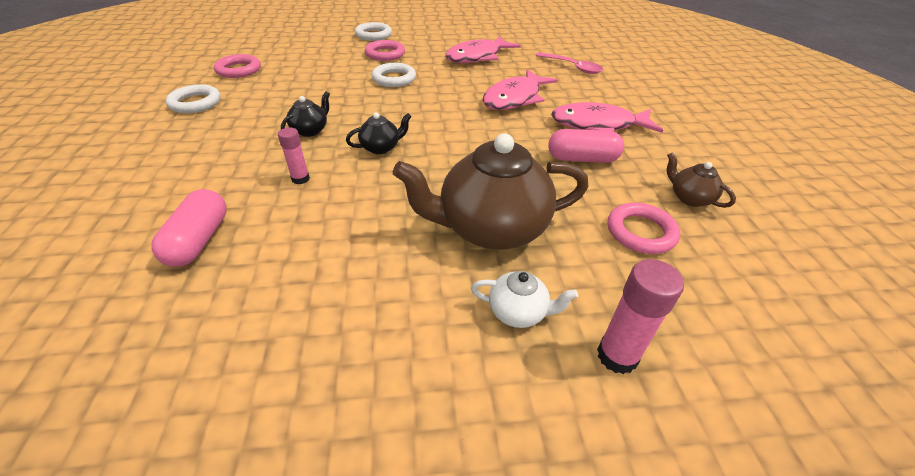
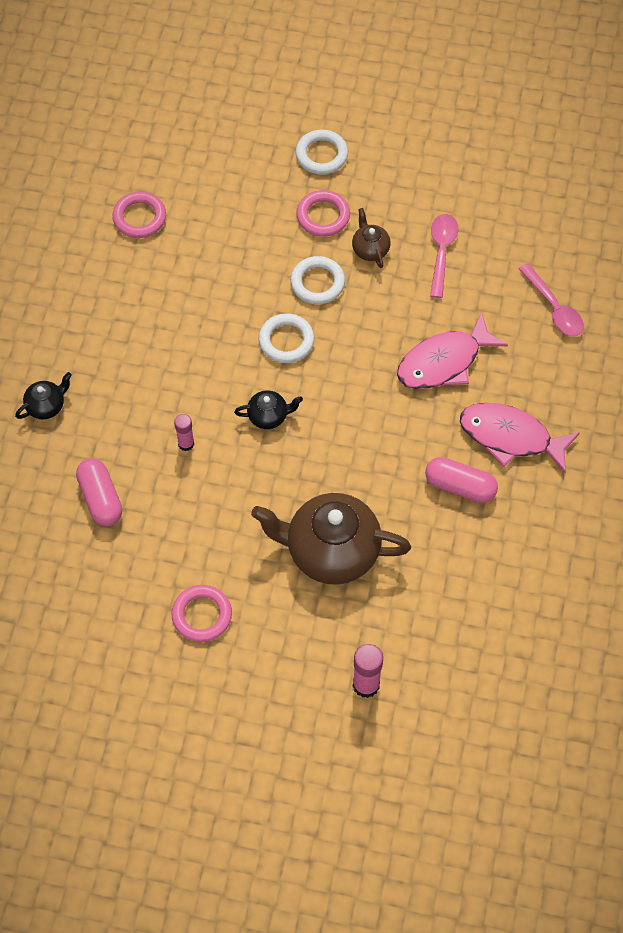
camera: 20 degrees right, 20 degrees up
(195, 103) = (92, 284): white ring -> white ring (286, 341)
(199, 240) = (100, 498): pink capsule -> pink capsule turned 45 degrees counterclockwise
(310, 130) = (205, 368): black teapot -> black teapot (46, 406)
(478, 57) = (441, 251): pink fish -> pink spoon
(518, 312) = (317, 634): white teapot -> none
(640, 232) = (454, 591): pink ring -> pink ring (202, 615)
(690, 198) = (527, 566): brown teapot -> brown teapot (370, 249)

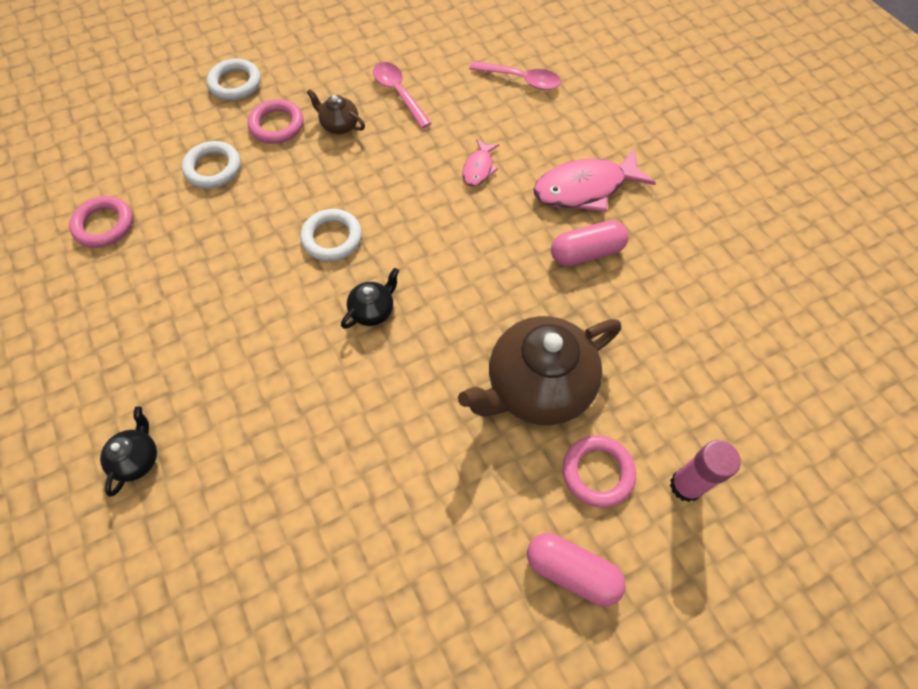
camera: 40 degrees left, 0 degrees up
(100, 498) = (272, 510): pink capsule -> pink capsule (571, 571)
(186, 444) = (316, 390): pink glue stick -> none
(202, 615) = (478, 547): pink ring -> pink ring (597, 472)
(317, 283) = (318, 176): white ring -> white ring (213, 168)
(444, 362) = (479, 168): pink fish -> pink fish, size x0.51

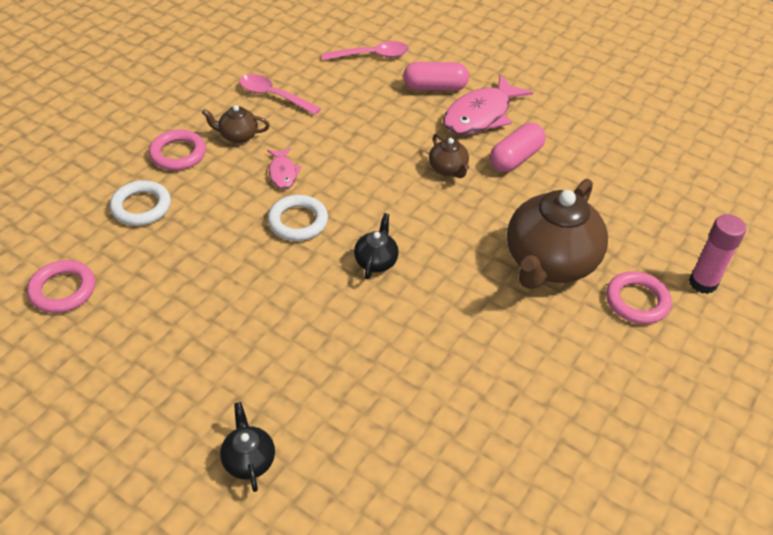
camera: 30 degrees left, 15 degrees down
(235, 83) = (110, 134): white ring -> none
(479, 168) = (385, 129): pink fish -> pink fish (283, 173)
(509, 238) = (448, 169): none -> brown teapot
(571, 571) = (669, 374): pink capsule -> pink capsule (435, 87)

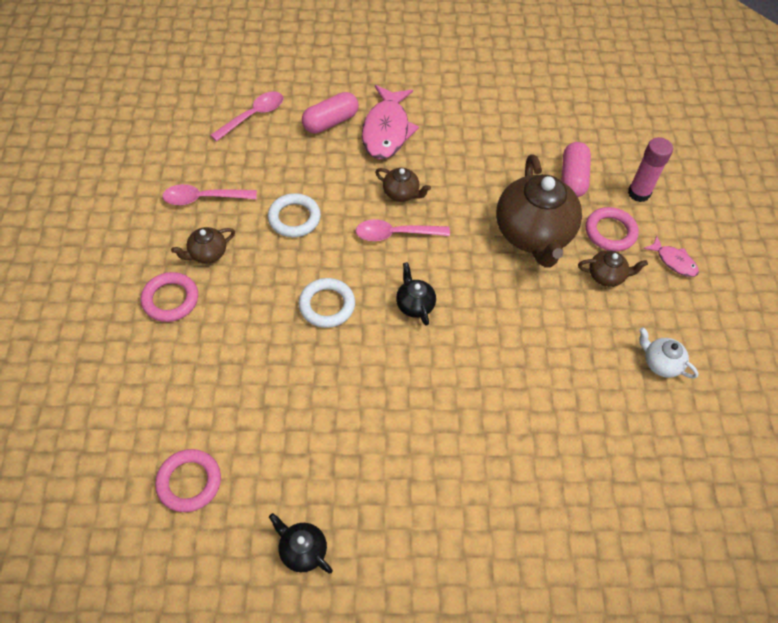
camera: 35 degrees left, 10 degrees up
(141, 207) = (185, 367): white ring -> white ring (294, 218)
(249, 460) = (461, 521): black teapot -> black teapot (302, 550)
(283, 173) = (276, 268): pink fish -> pink fish (674, 261)
(411, 198) = (395, 234): none -> pink spoon
(515, 158) = (442, 157): pink capsule -> pink capsule (572, 178)
(585, 448) = (661, 363): none -> white teapot
(596, 337) = (606, 276): none -> brown teapot

